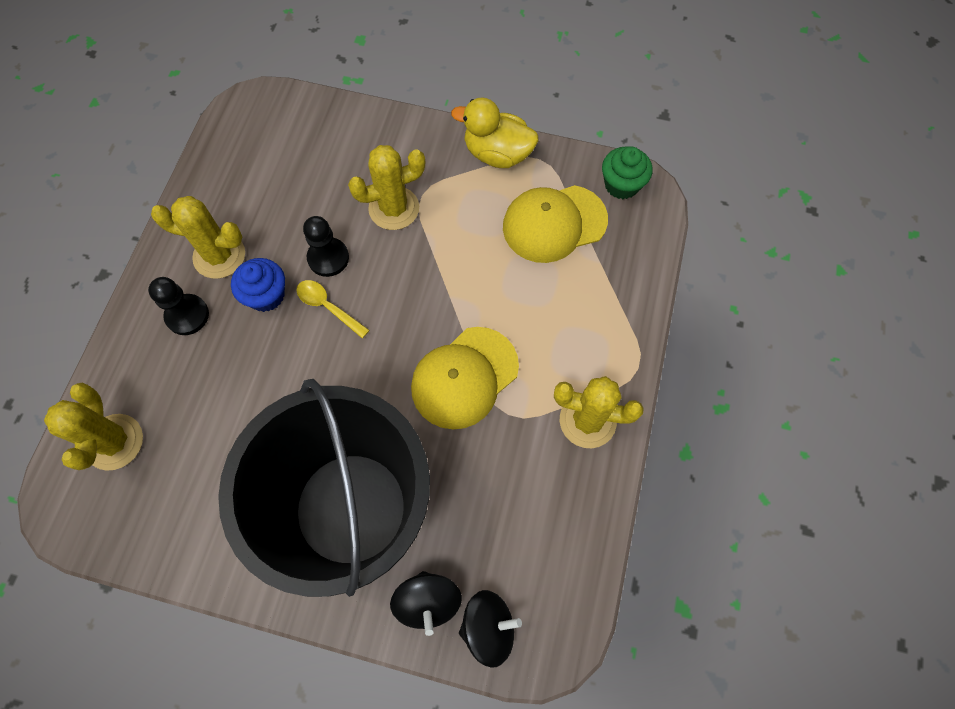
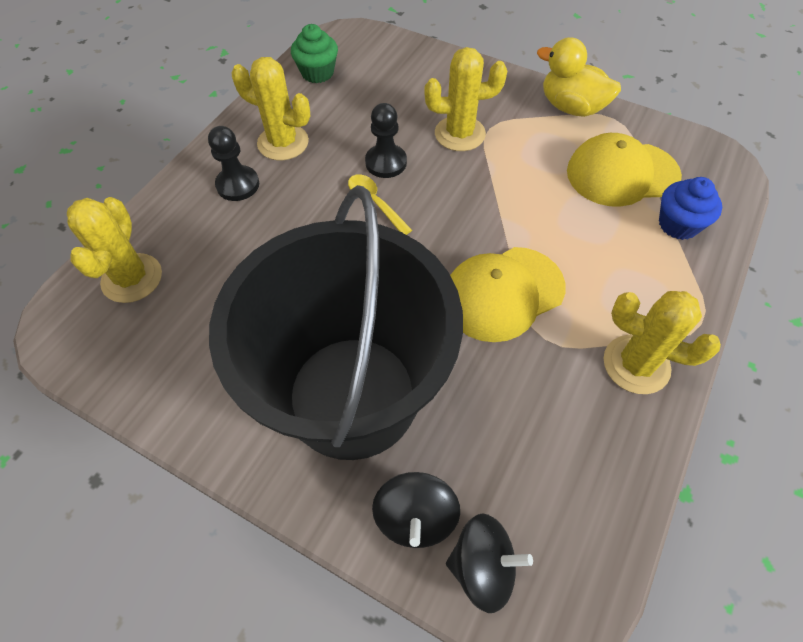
camera: 15 degrees right, 10 degrees down
(266, 295) = (317, 182): blue cupcake -> blue cupcake (678, 224)
(621, 185) = (698, 153): green cupcake -> green cupcake (317, 73)

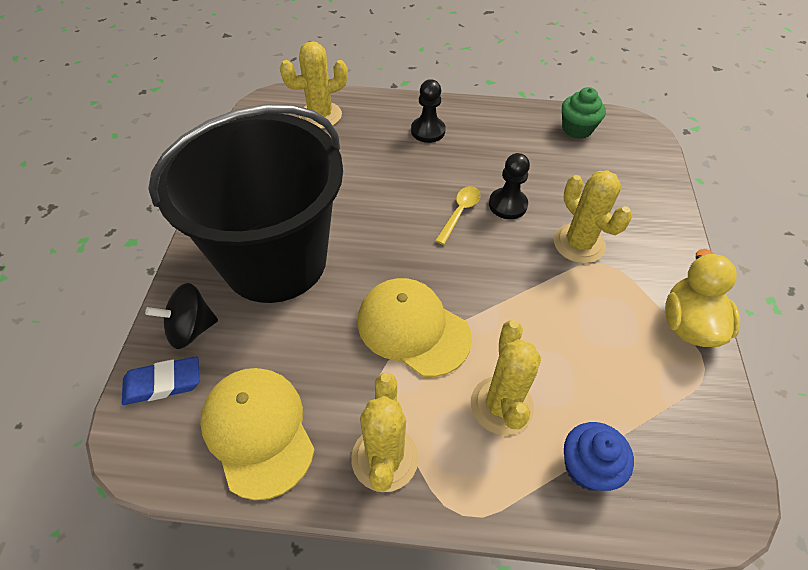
camera: 65 degrees right, 5 degrees down
(283, 142) = (485, 138): yellow cactus -> yellow cactus (501, 405)
(483, 567) = (163, 383): black spinning top -> blue eraser
(622, 174) = (625, 394): yellow cap -> yellow cap (258, 431)

